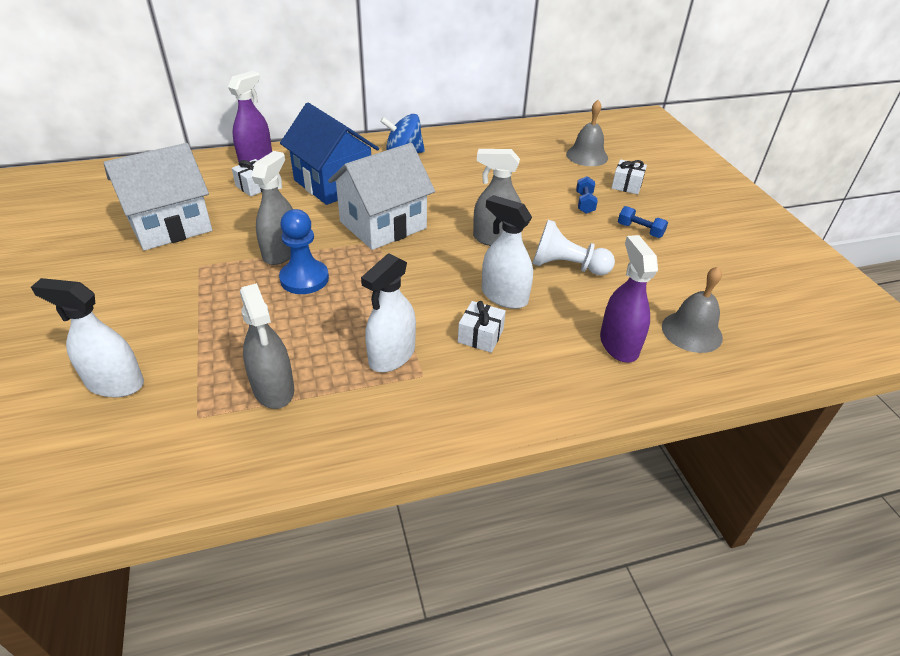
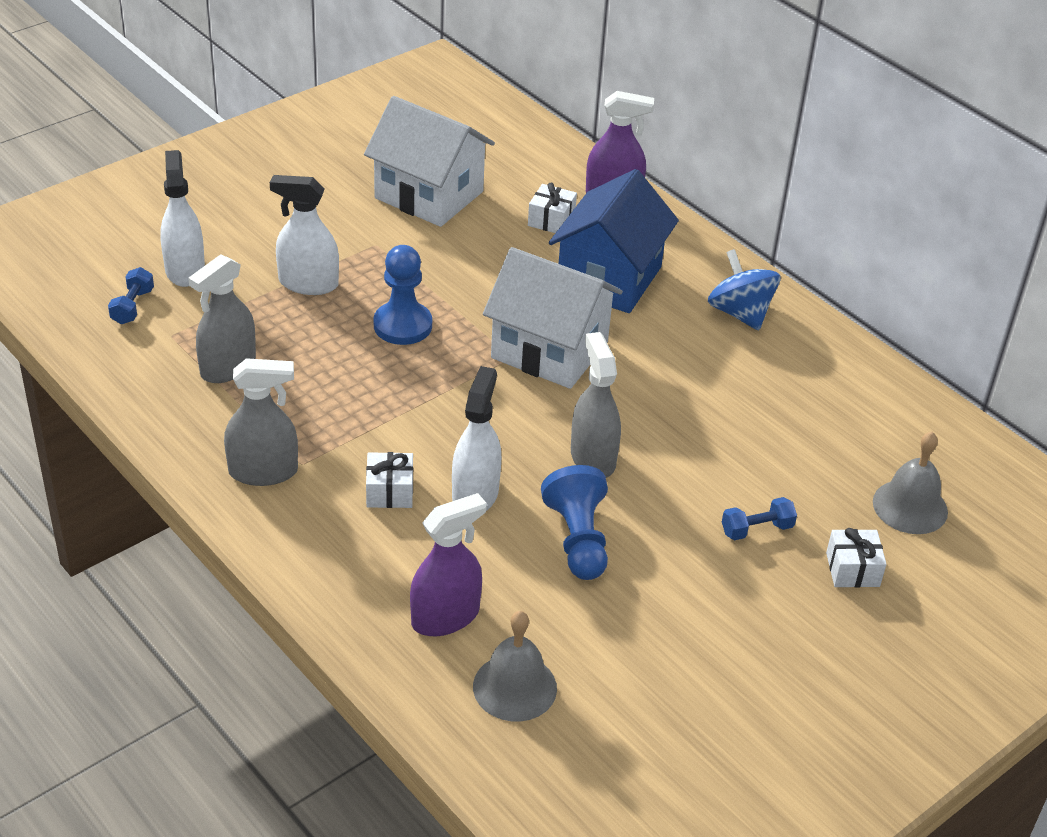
camera: 65 degrees right, 0 degrees up
(281, 252) = (438, 291): grey spray bottle -> grey spray bottle (263, 471)
(392, 356) = (318, 432): white spray bottle -> white spray bottle (308, 283)
(566, 266) = (578, 539): white pawn -> blue pawn
(640, 230) = (726, 603): blue dumbbell -> blue dumbbell (132, 306)

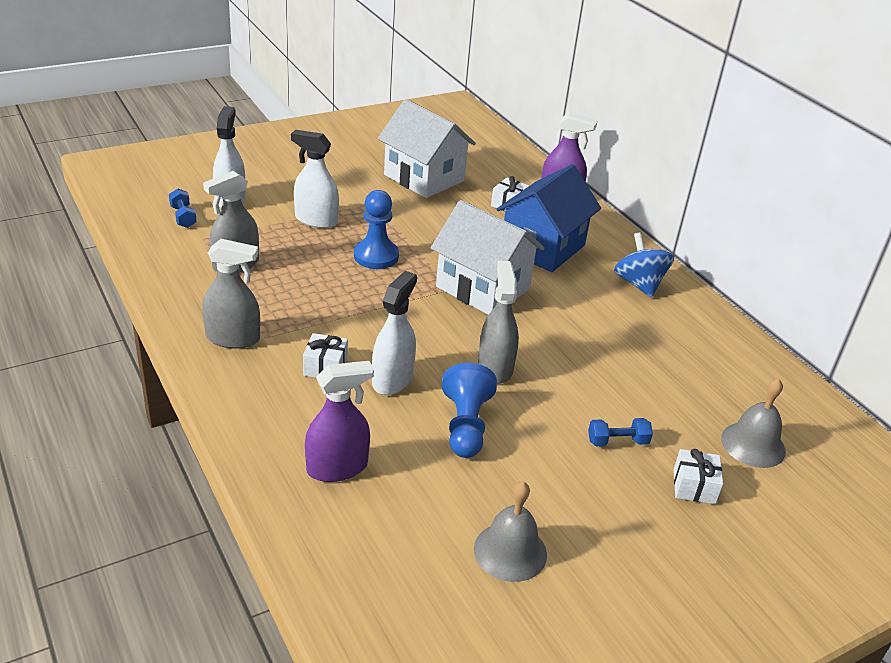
camera: 10 degrees right, 5 degrees down
(132, 306) = (183, 217): blue dumbbell -> blue dumbbell turned 45 degrees counterclockwise
(515, 687) = (377, 534): grey bell -> grey bell (510, 551)

